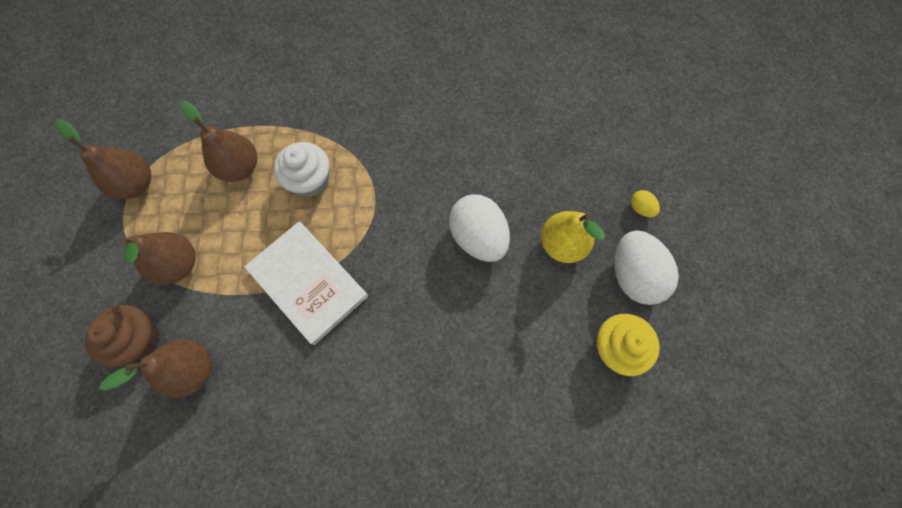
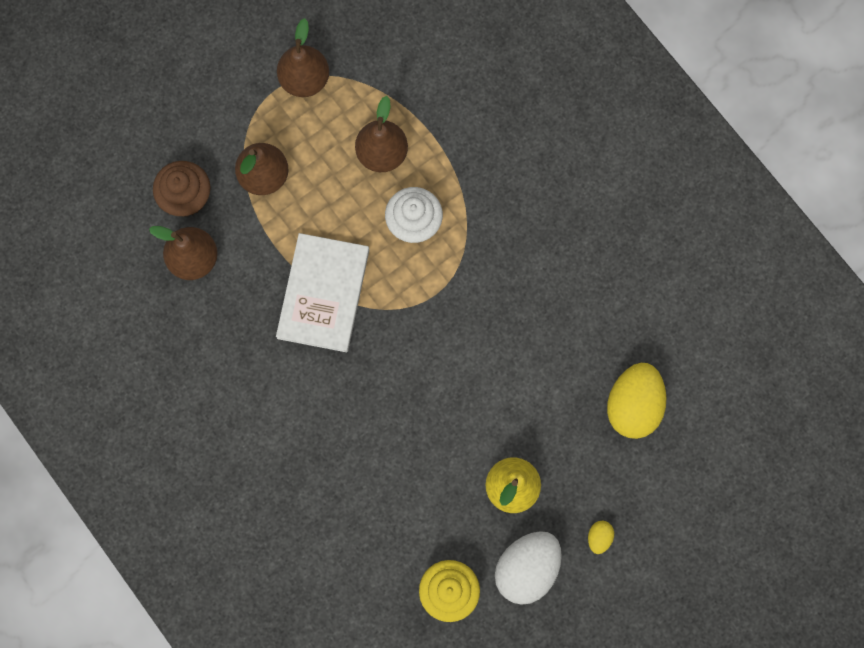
camera: 55 degrees right, 5 degrees up
(478, 237) = (466, 408): white egg -> none
(556, 124) = (633, 405): none -> yellow egg

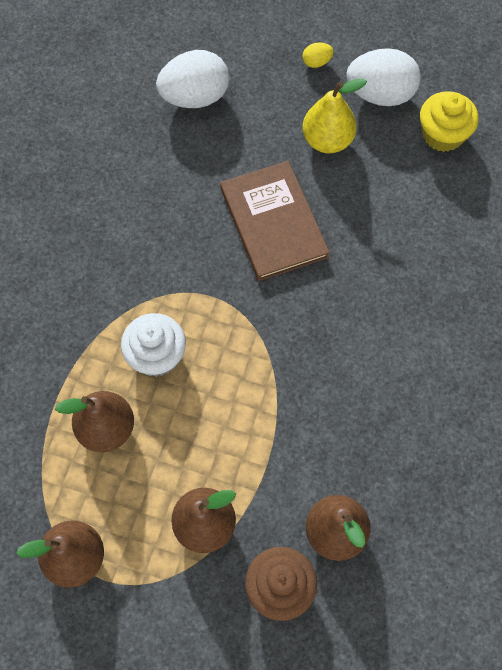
camera: 125 degrees left, 10 degrees down
(323, 293) = (279, 388): white book -> none
(465, 386) = (273, 222): none -> brown book
(633, 405) = (195, 97): yellow egg -> white egg

